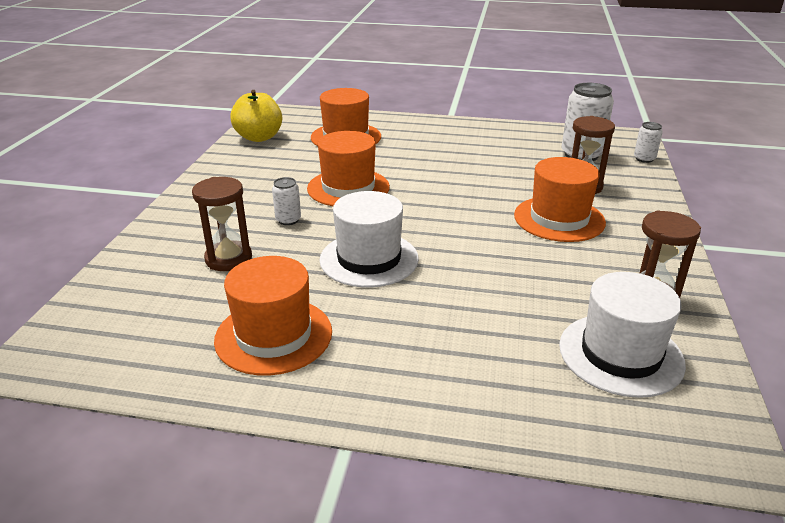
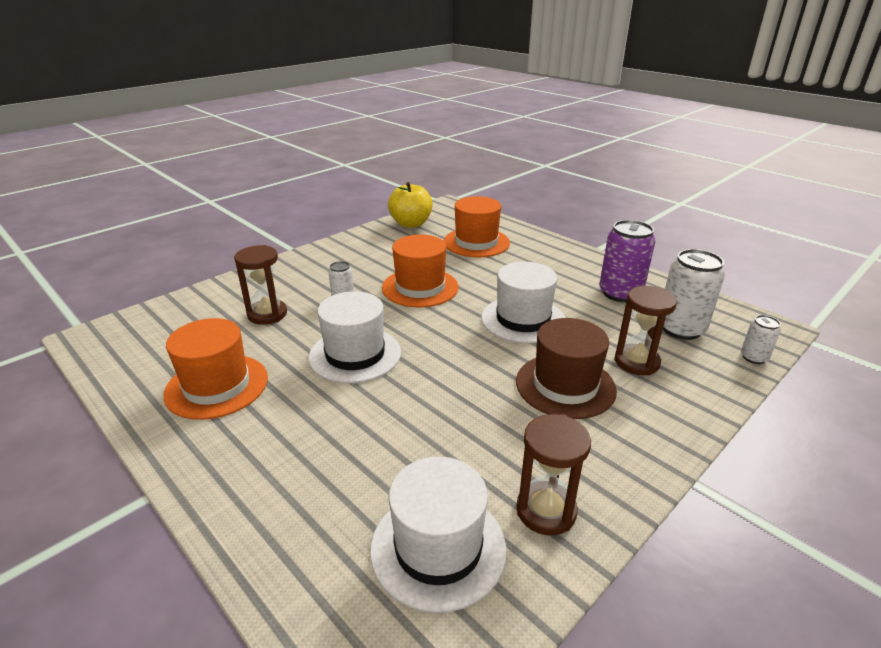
camera: 35 degrees right, 0 degrees up
(468, 184) = (523, 319): none -> white hat
(511, 143) = (620, 293): none -> purple can
(559, 219) = (565, 385): orange hat -> brown hat

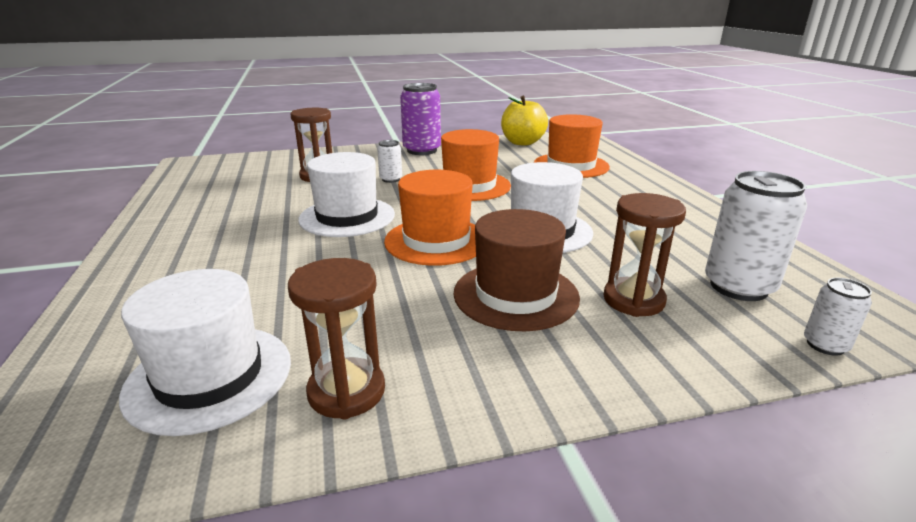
camera: 30 degrees right, 5 degrees down
(217, 386) = (220, 209): orange hat -> orange hat (436, 241)
(620, 293) = (691, 236): purple can -> purple can (422, 150)

